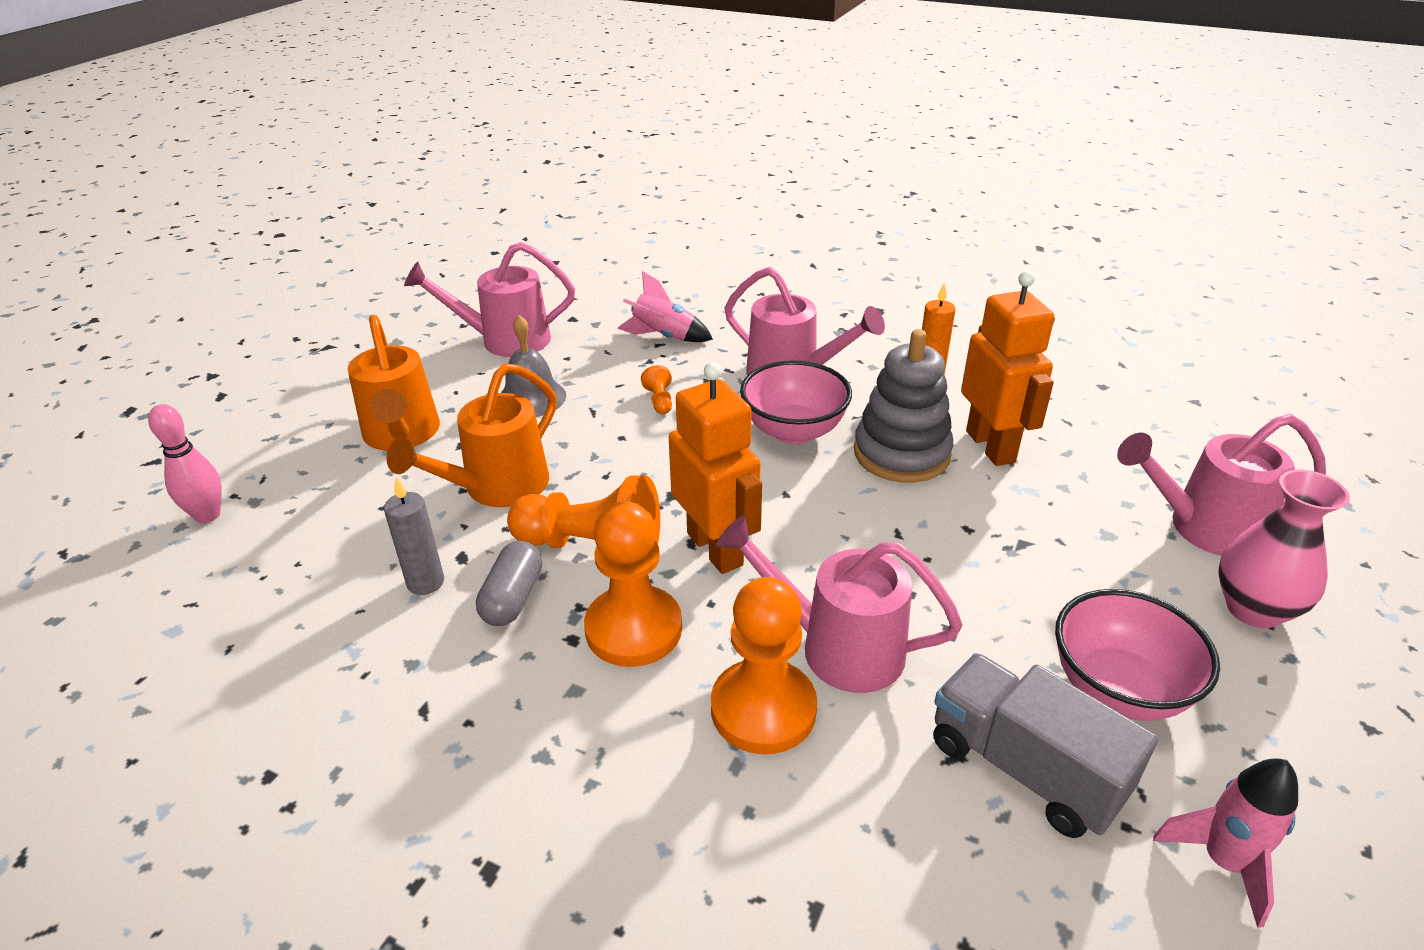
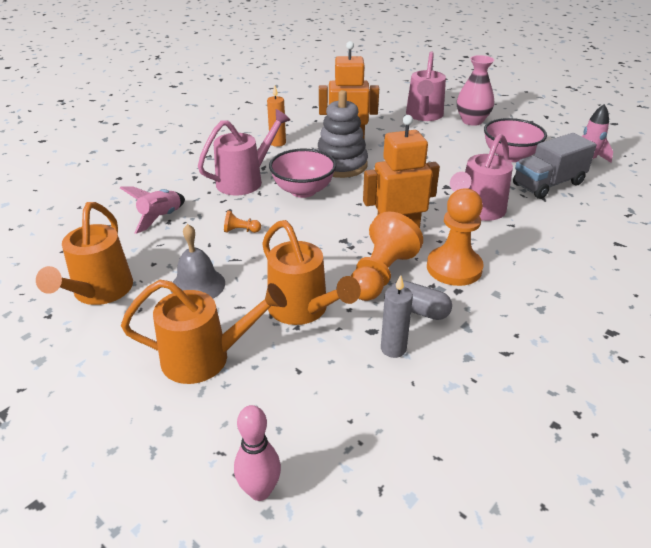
camera: 75 degrees left, 0 degrees up
(504, 340) = (99, 292): pink watering can -> orange watering can
(763, 709) = (514, 237): orange pawn -> none

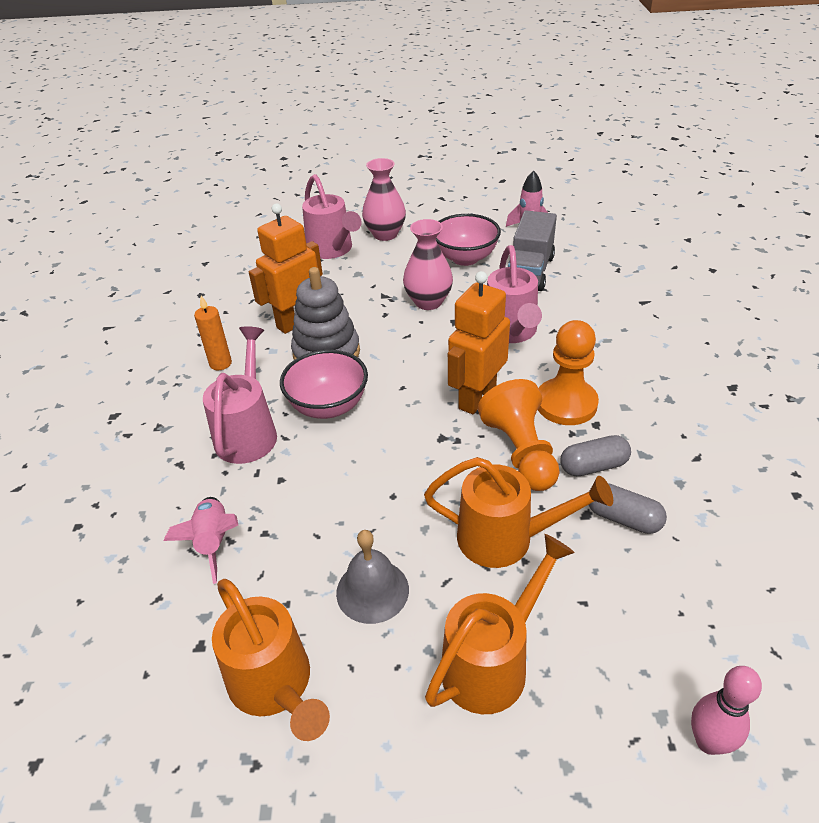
camera: 40 degrees left, 5 degrees up
(241, 231) = (328, 495): orange pawn -> none
(393, 349) = (623, 518): grey candle -> grey capsule
(445, 168) = (428, 302): none -> pink vase

